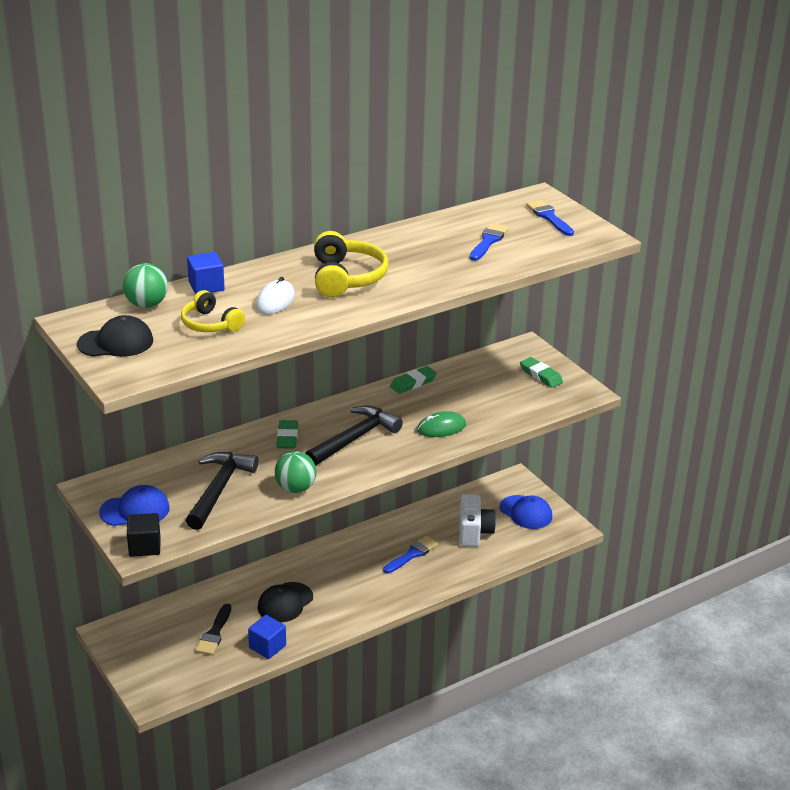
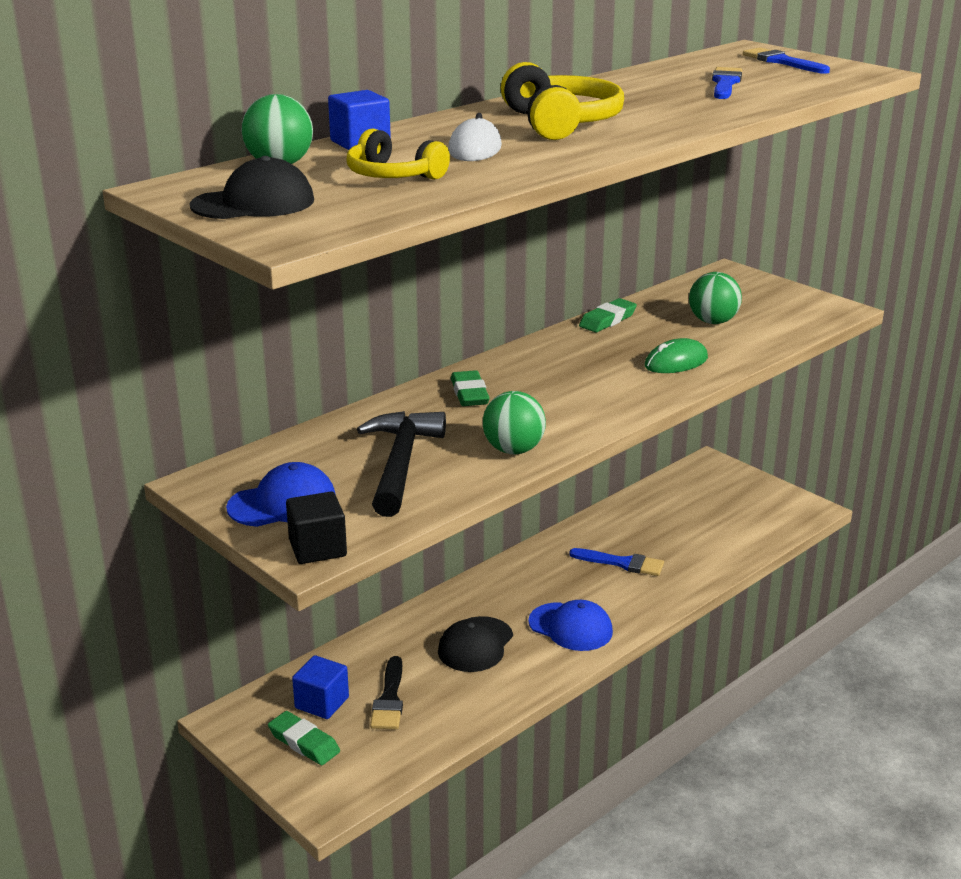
camera: 10 degrees left, 5 degrees down
(267, 647) = (474, 706): blue cube -> blue cube (322, 703)
(354, 439) = (565, 385): black hammer -> none
(412, 554) = (622, 563): blue brush -> blue brush turned 75 degrees clockwise
(474, 532) = (689, 527): white camera -> none
(488, 393) = (713, 321): none -> green ball
(526, 512) = (743, 498): blue cap -> blue cap (570, 627)
(541, 375) = (767, 298): green eraser -> green eraser (304, 742)

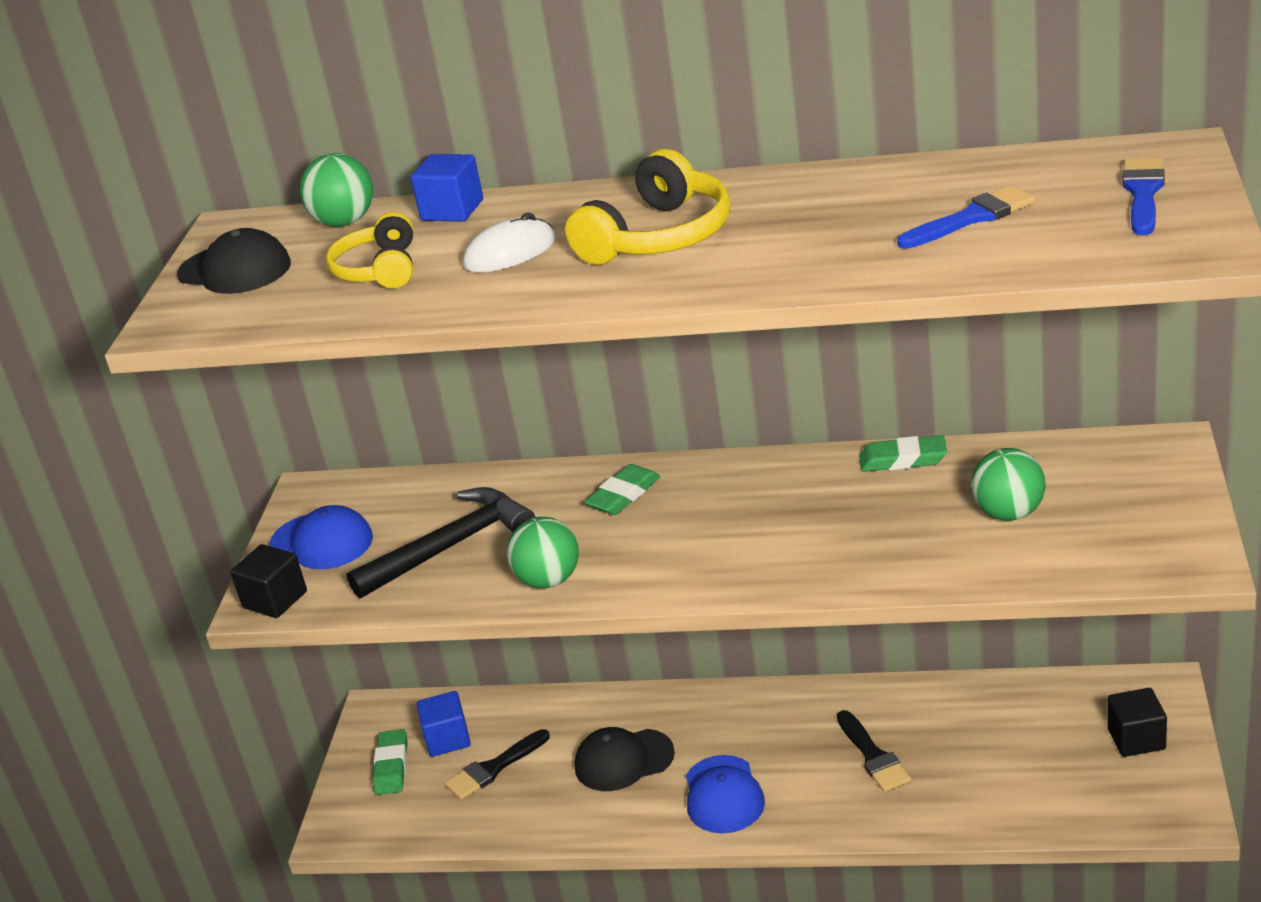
camera: 55 degrees right, 5 degrees up
(622, 563) = (873, 756): blue brush -> black brush
(676, 362) = (867, 550): green mouse -> none
(736, 490) = (1136, 739): none -> black cube

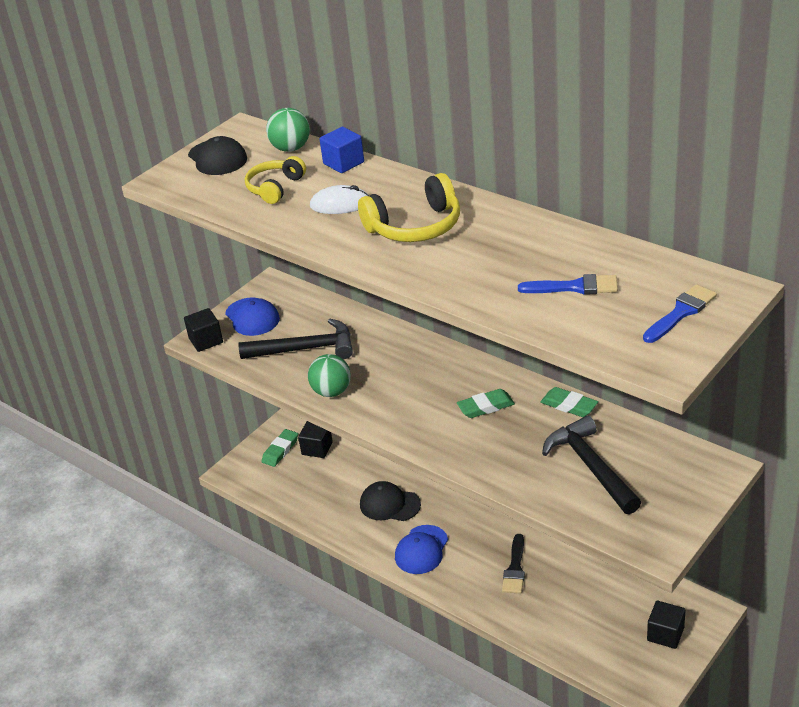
camera: 30 degrees right, 5 degrees up
(447, 739) = (317, 448): blue cube -> black cube
(494, 768) = (325, 476): black brush -> none
(623, 495) = (410, 358): green eraser -> green eraser (486, 407)
(1009, 513) = (591, 467): green ball -> black hammer

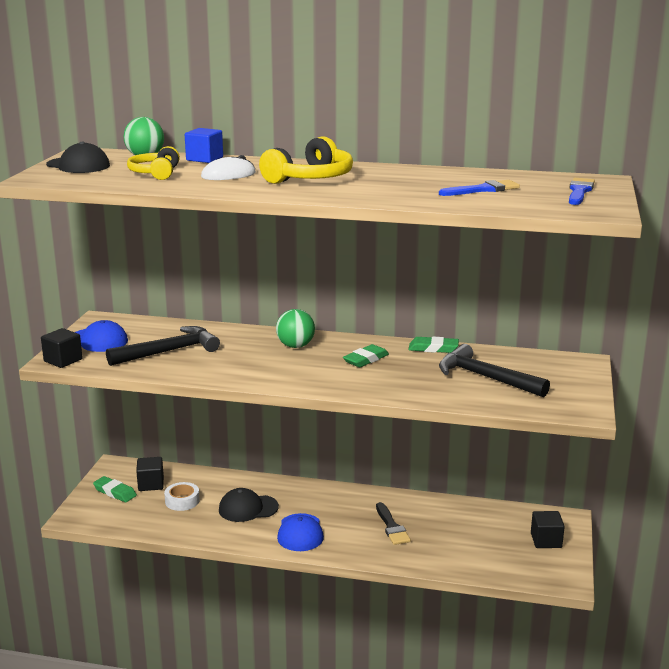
camera: 30 degrees left, 15 degrees down
(280, 450) = (115, 492): green eraser -> green eraser turned 60 degrees counterclockwise
(331, 391) = (218, 372): green ball -> green ball (295, 346)
(334, 478) = (182, 501): none -> white tape

